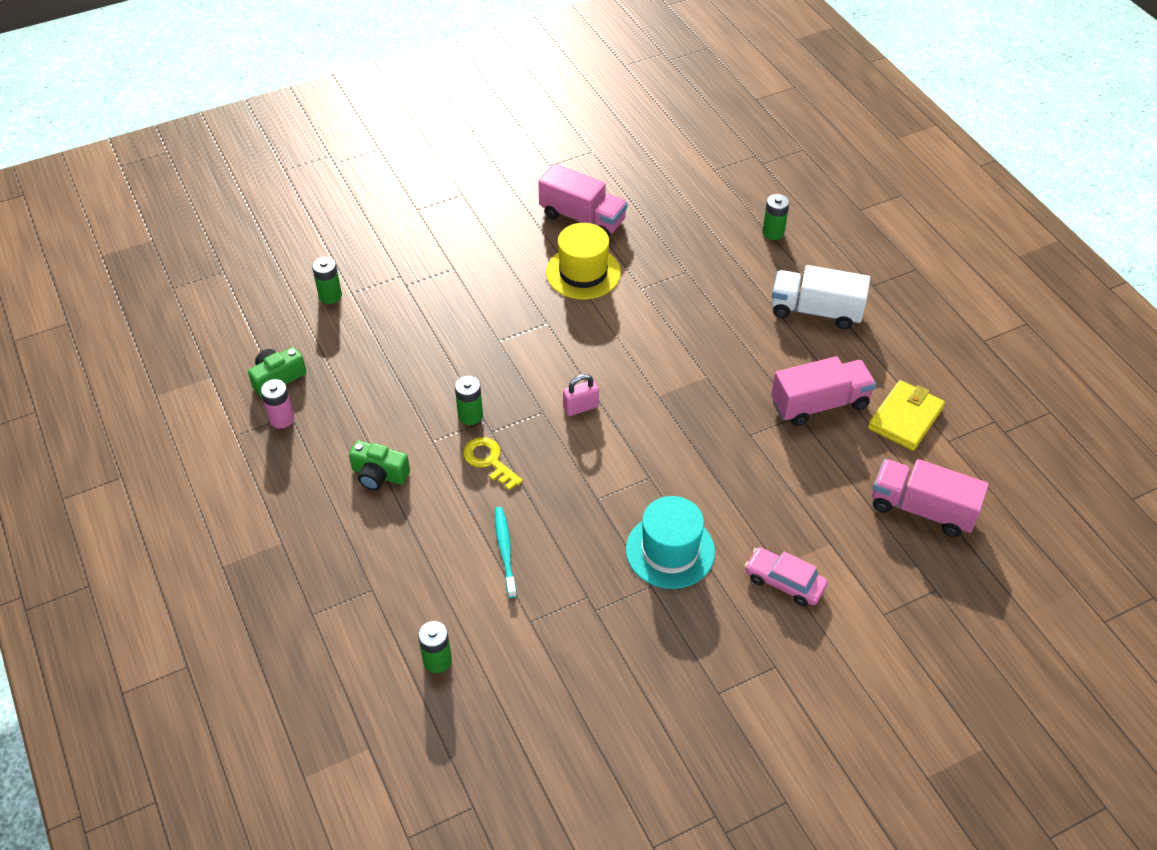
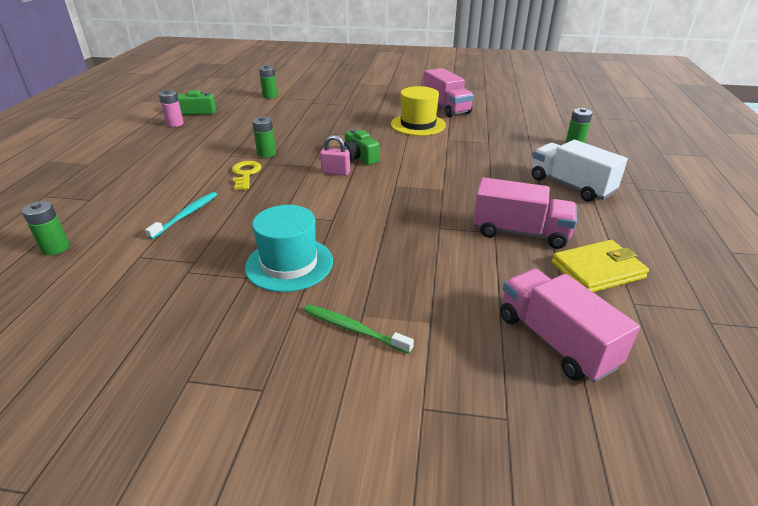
camera: 35 degrees right, 15 degrees down
(379, 475) = (180, 157): green camera -> green camera (359, 157)
(784, 582) = (353, 329): pink car -> green toothbrush

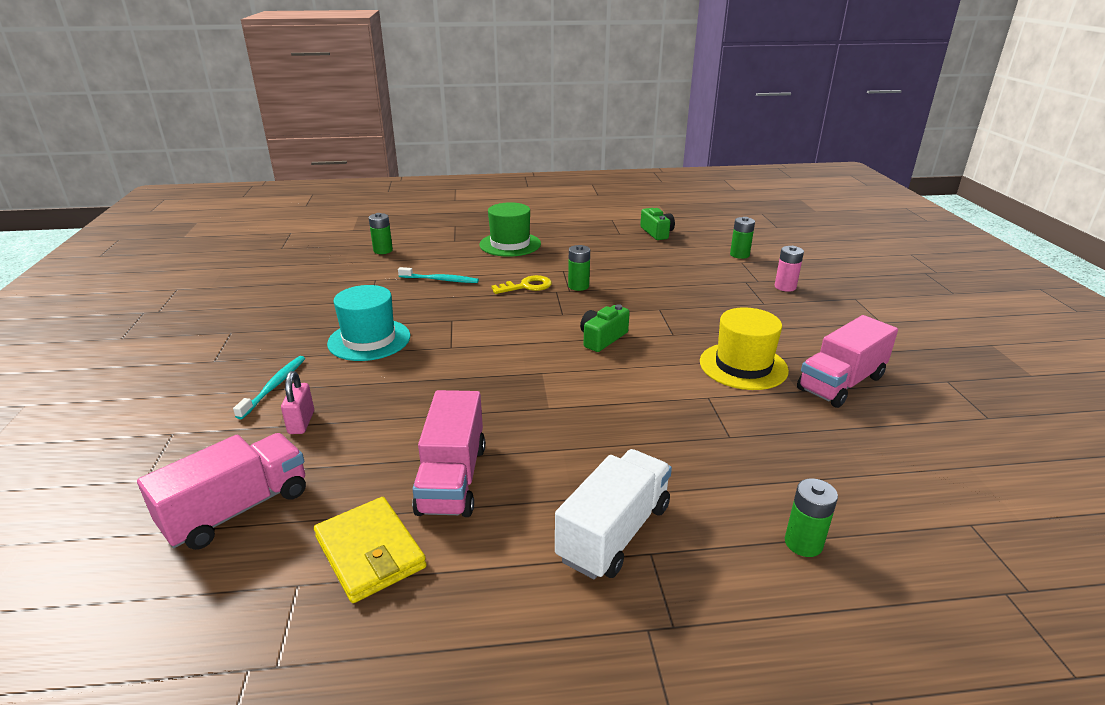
camera: 75 degrees right, 5 degrees down
(142, 171) = (510, 244): none -> green hat
(175, 124) = (617, 231): pink battery -> pink battery (785, 287)
(335, 172) = (555, 331): pink padlock -> pink padlock (301, 422)
(353, 329) = (274, 386): green toothbrush -> turquoise toothbrush

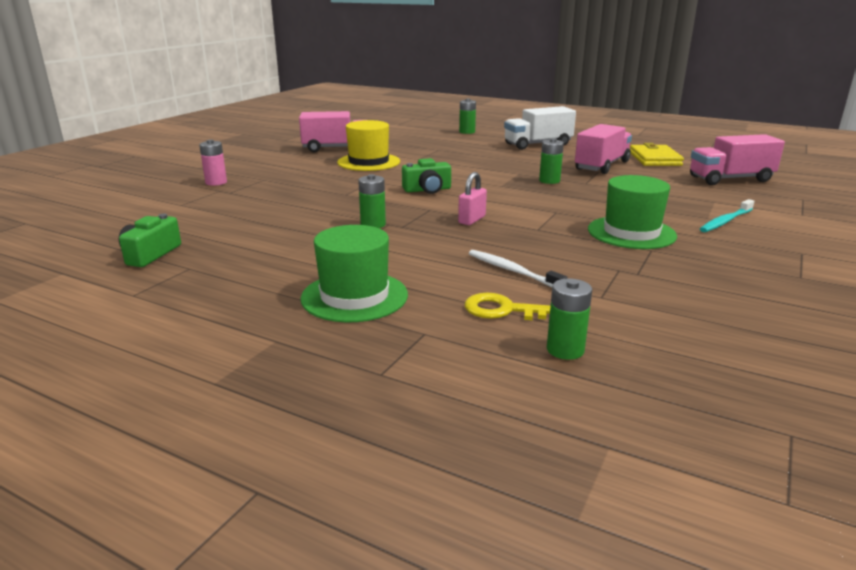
camera: 145 degrees left, 5 degrees down
(301, 422) = (696, 199): pink padlock -> pink padlock (472, 220)
(369, 340) = (631, 232): turquoise hat -> green hat
(440, 280) = (512, 271): turquoise toothbrush -> white toothbrush
(527, 286) = (423, 237): yellow key -> yellow key (504, 310)
(739, 255) = (161, 209): green battery -> green battery (549, 181)

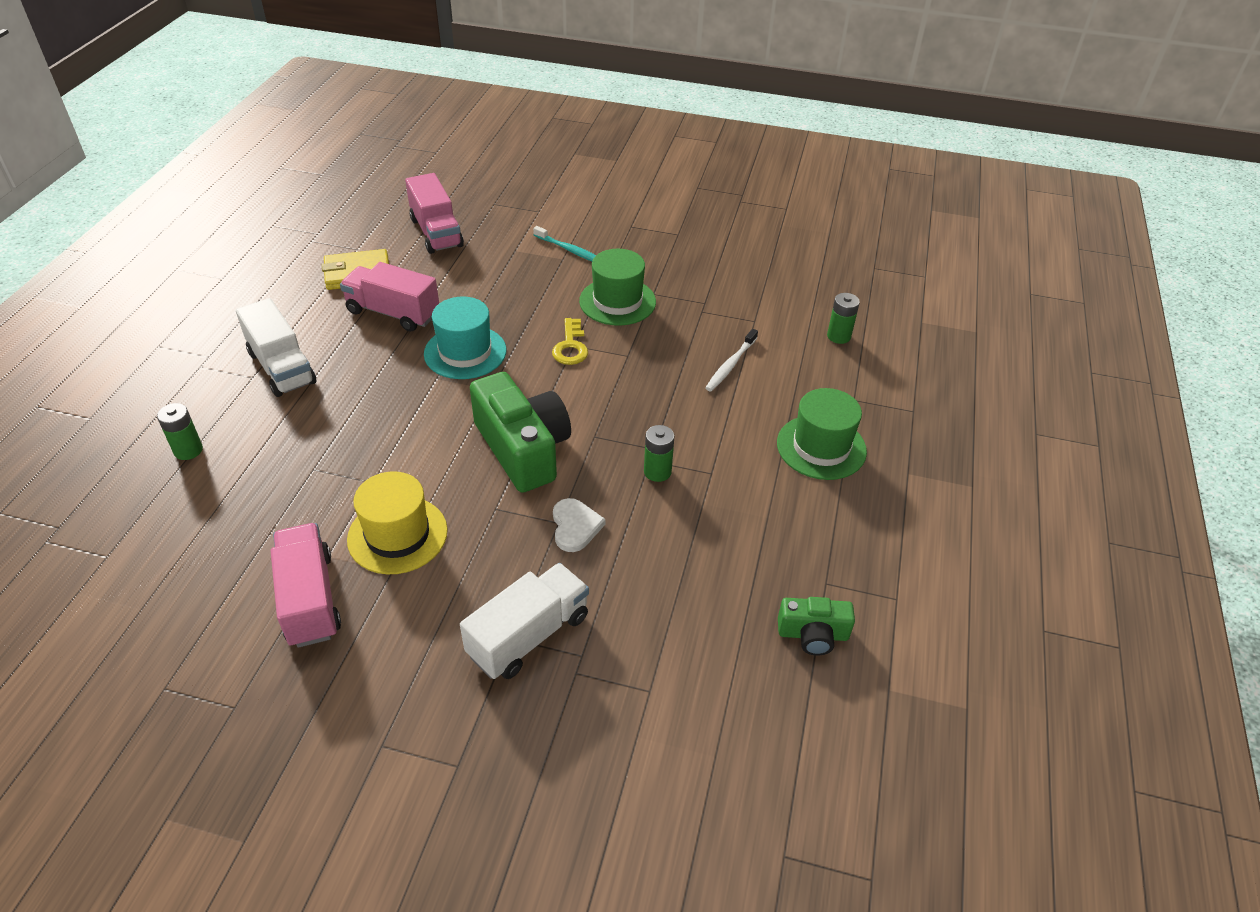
camera: 105 degrees left, 20 degrees up
(216, 182) = (540, 695): pink battery -> none
(260, 182) = (529, 635): none -> white truck
(337, 197) = (575, 527): none -> white heart
(427, 190) = (523, 448): green camera -> green camera, size x1.91
(472, 220) = (617, 400): pink padlock -> none
(504, 310) = (800, 365): yellow key -> yellow key (570, 347)
(549, 181) = (465, 352): green battery -> turquoise hat

